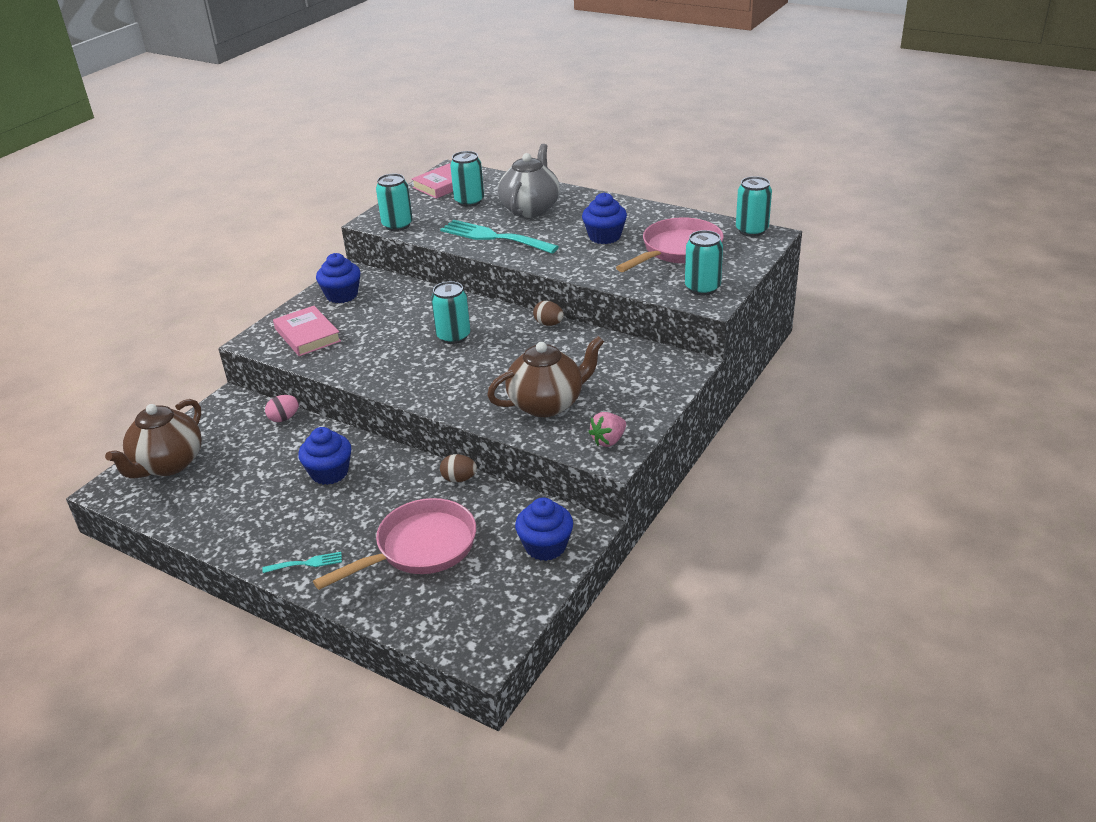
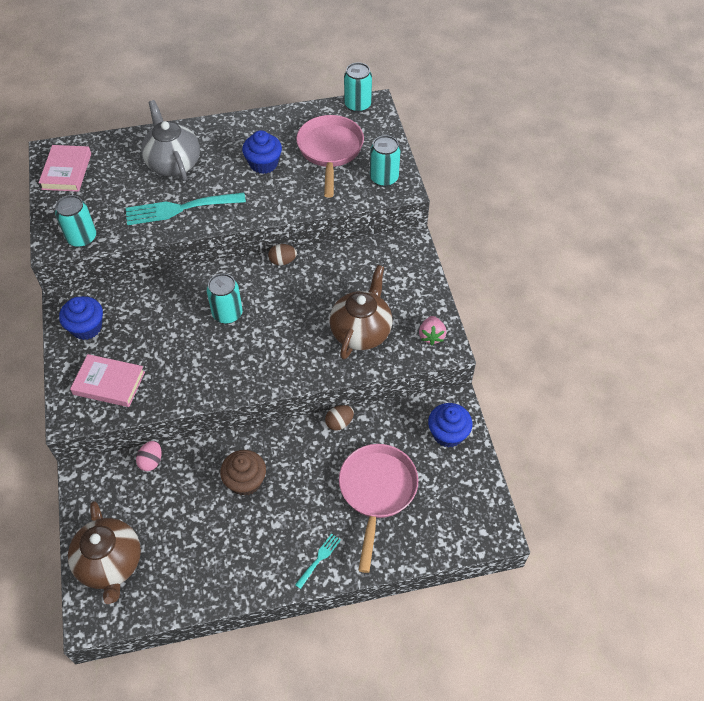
camera: 45 degrees left, 20 degrees up
(329, 473) = (245, 481): blue cupcake -> brown cupcake
(469, 201) = (112, 180): turquoise can -> none

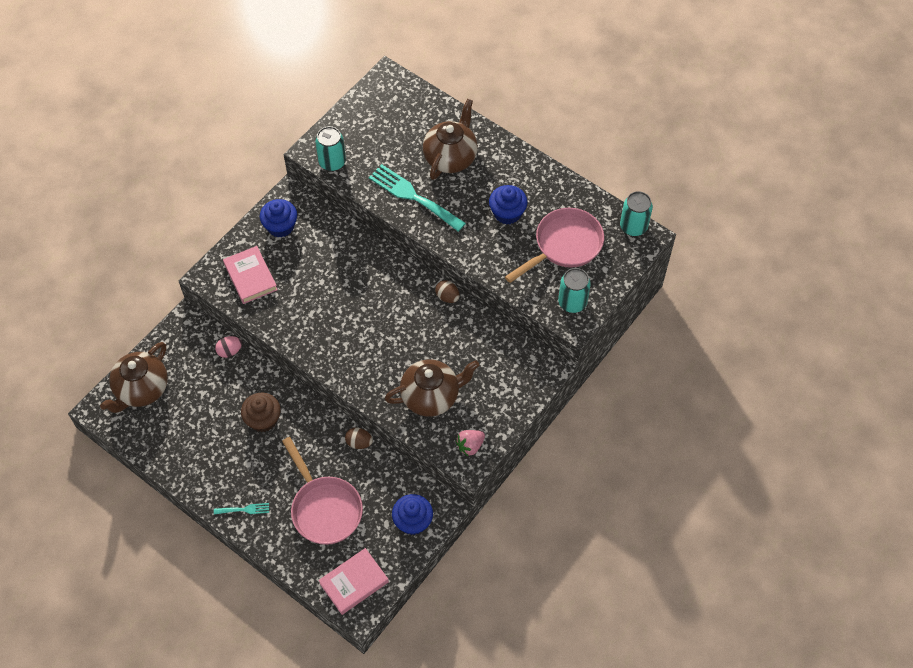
camera: 50 degrees right, 5 degrees up
(66, 171) = (380, 101): pink book -> pink book (354, 582)
(173, 163) = (451, 157): grey teapot -> brown teapot
(227, 314) = (368, 300): turquoise can -> none
(377, 492) = (324, 508): pink pan -> pink pan turned 90 degrees clockwise

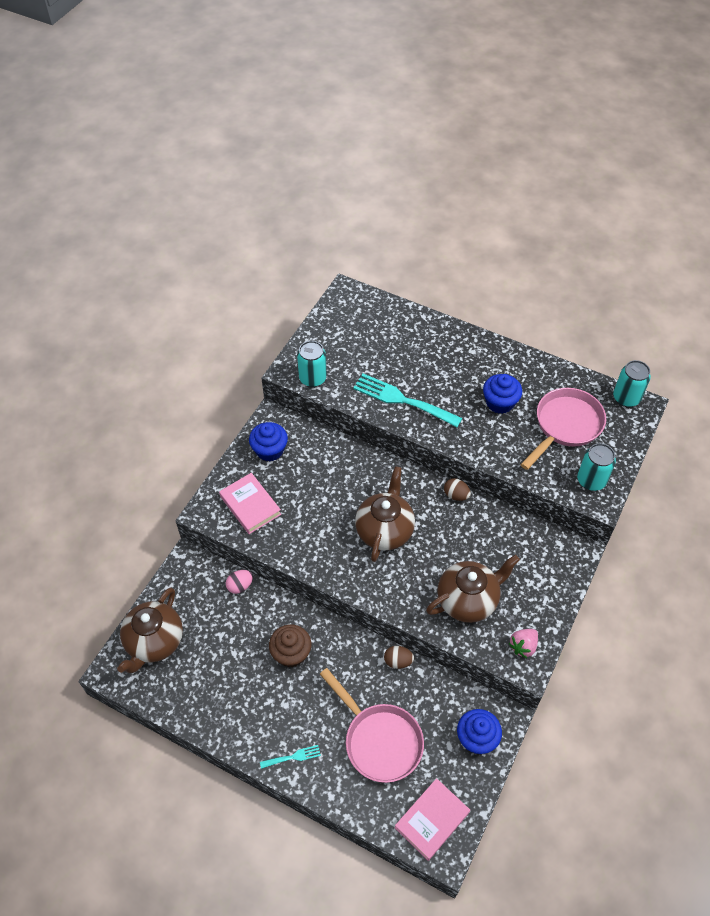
camera: 10 degrees left, 5 degrees down
(451, 157) = (429, 358): brown teapot -> brown teapot (385, 530)

